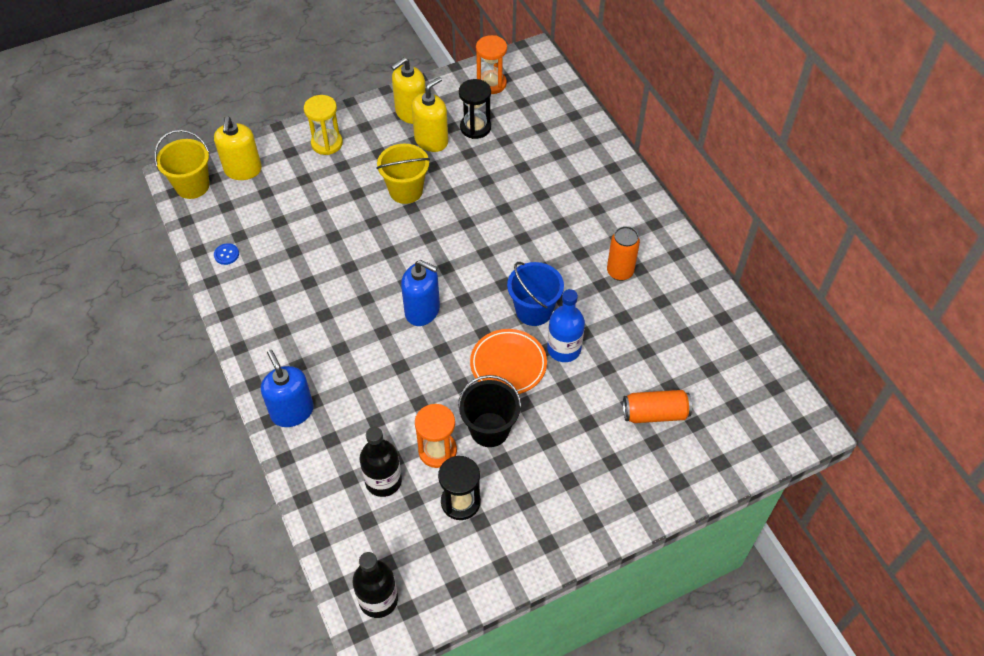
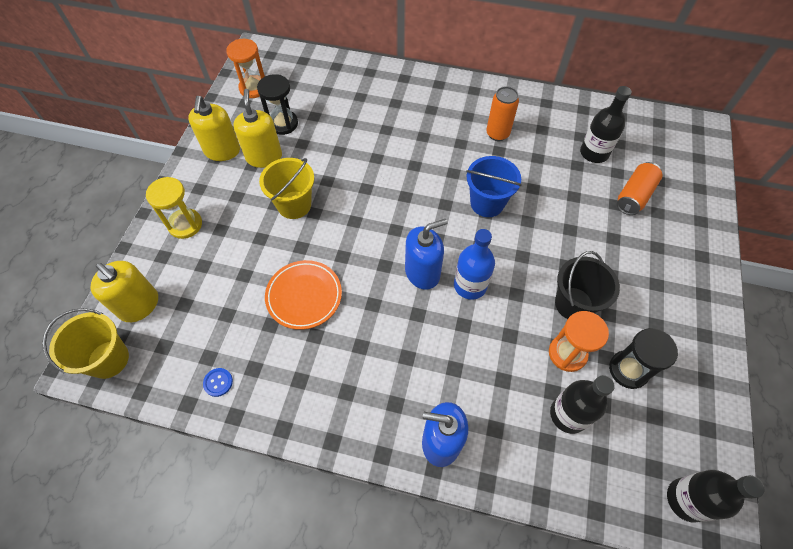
camera: 50 degrees left, 5 degrees up
(508, 364) = (522, 251): orange plate -> orange plate (304, 296)
(564, 349) = (537, 209): blue bottle -> blue bottle (470, 285)
(675, 355) = (594, 153): none -> black bottle

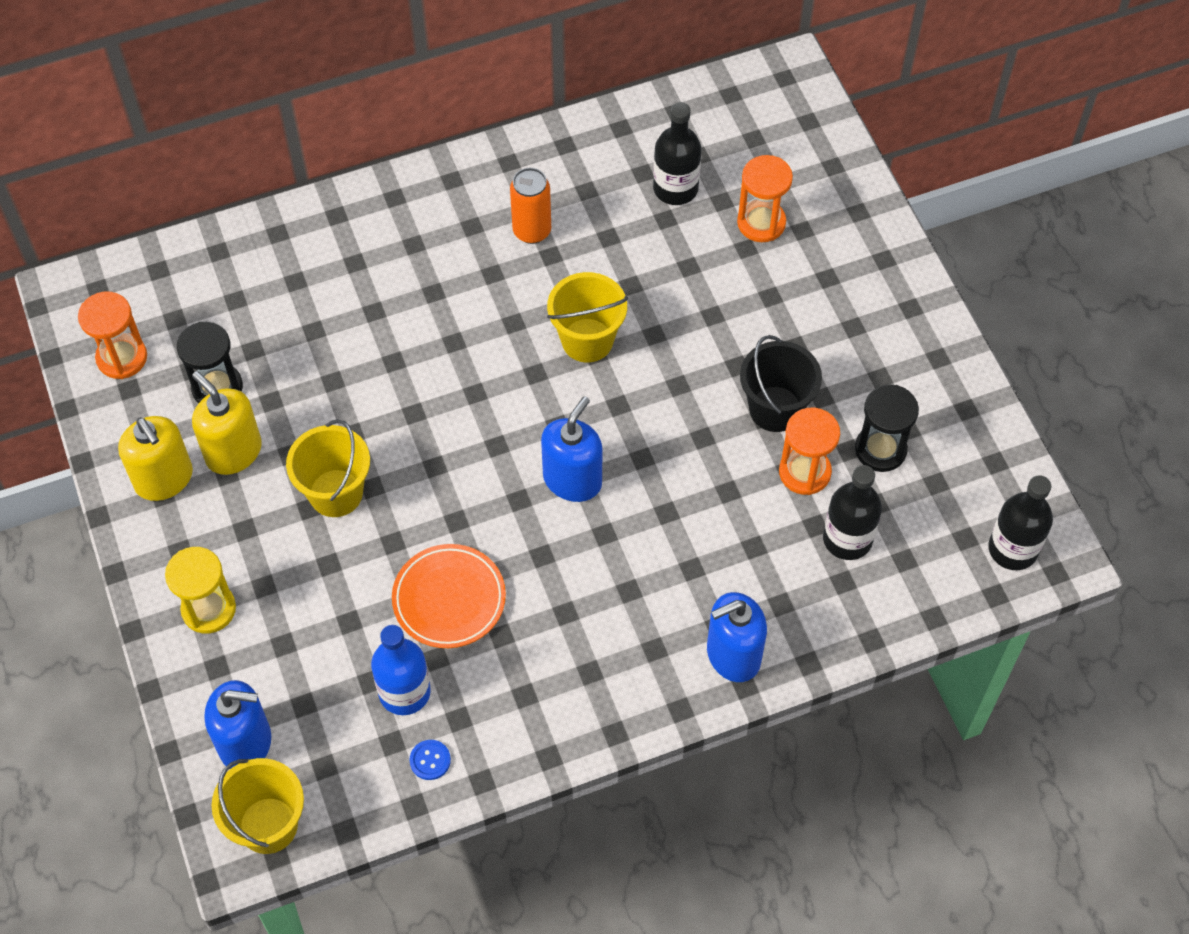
camera: 35 degrees left, 0 degrees up
(139, 305) = (245, 742): yellow soap dispenser -> blue soap dispenser
(470, 285) = (641, 460): blue bottle -> blue bottle (404, 692)
(487, 203) = (587, 340): blue bucket -> yellow bucket
(634, 196) = (761, 223): orange can -> orange hourglass

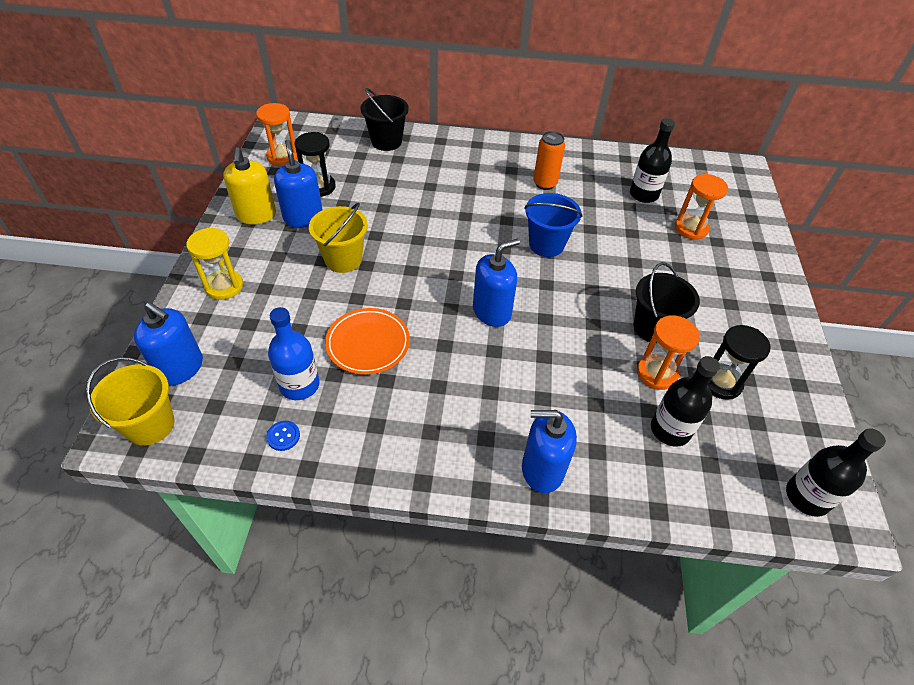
camera: 25 degrees right, 10 degrees down
(233, 452) = (303, 218): yellow soap dispenser -> blue soap dispenser
(257, 255) = (386, 141): none -> black bucket
(587, 340) = (546, 244): yellow bucket -> blue bucket

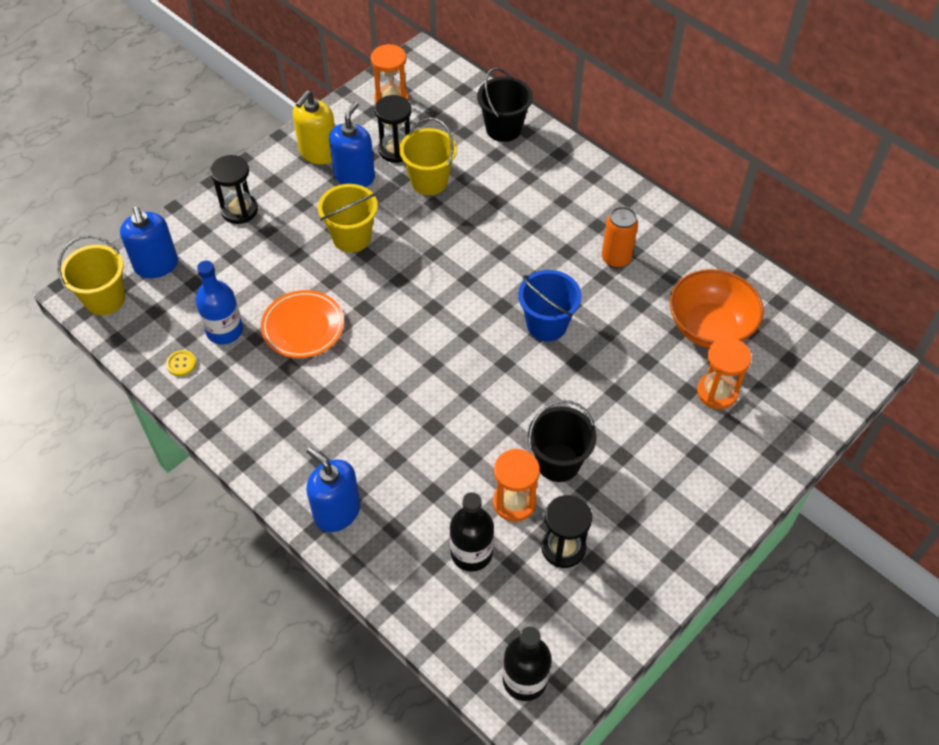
camera: 40 degrees right, 5 degrees up
(224, 286) = (239, 210): yellow hourglass -> black hourglass
(283, 436) = (181, 364): blue button -> yellow button
(366, 195) = (429, 181): none -> yellow bucket
(492, 312) = (429, 360): blue soap dispenser -> none
(643, 194) = (710, 327): black bottle -> orange bowl

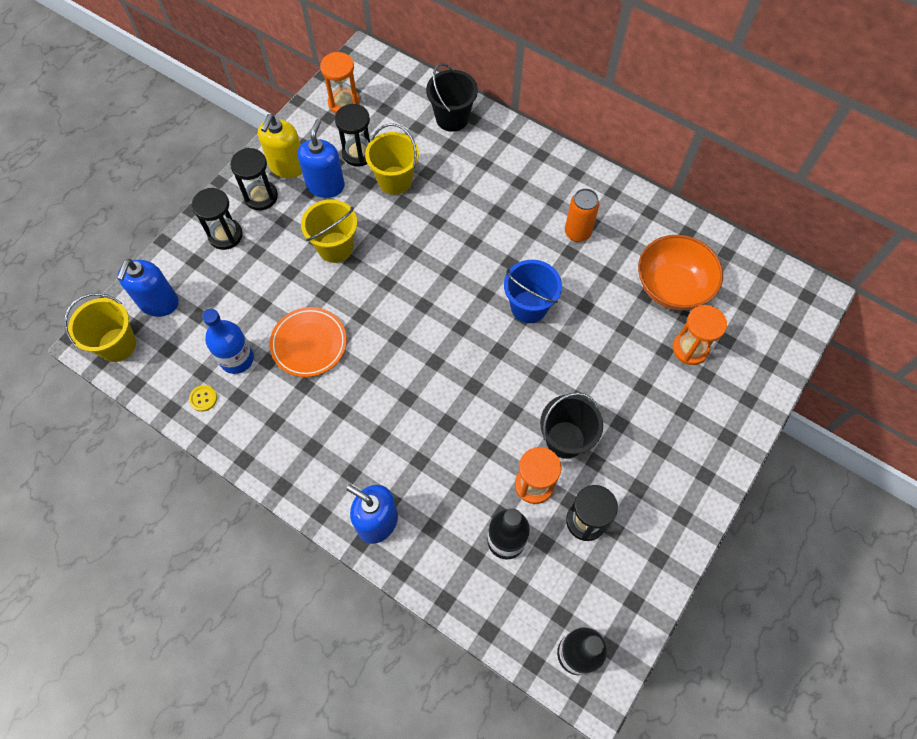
camera: 10 degrees left, 10 degrees up
(156, 265) = (159, 303): blue soap dispenser -> blue soap dispenser turned 45 degrees clockwise
(284, 178) = (261, 196): none -> black hourglass

